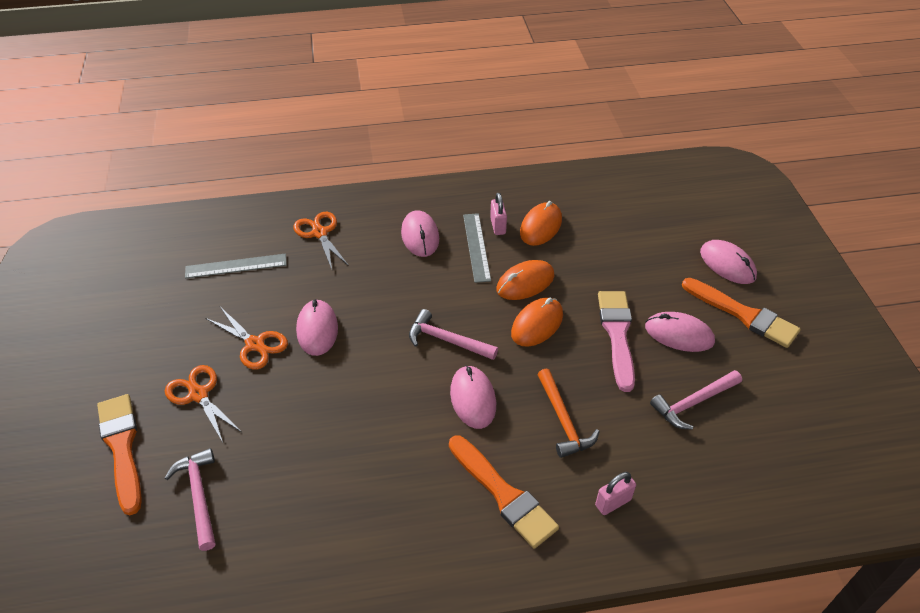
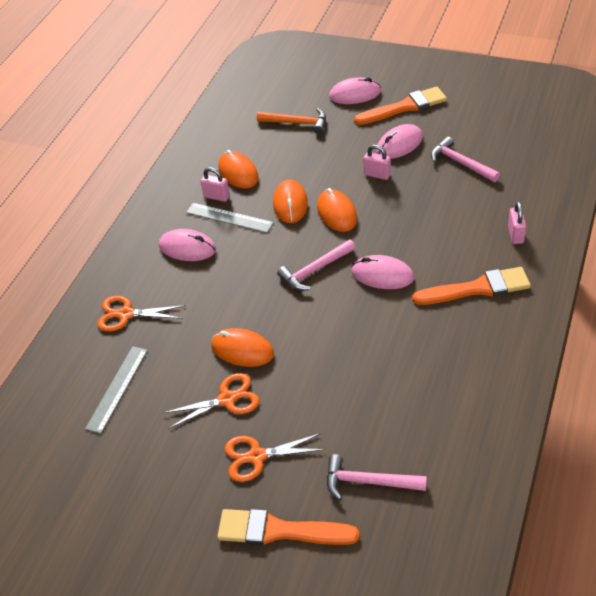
camera: 55 degrees left, 0 degrees up
(317, 329) = (242, 350): pink mouse -> orange mouse
(563, 420) = (434, 233): orange hammer -> orange hammer (297, 123)
(617, 334) = (377, 175): pink brush -> pink padlock
(693, 403) = (461, 163): pink hammer -> pink hammer turned 135 degrees clockwise

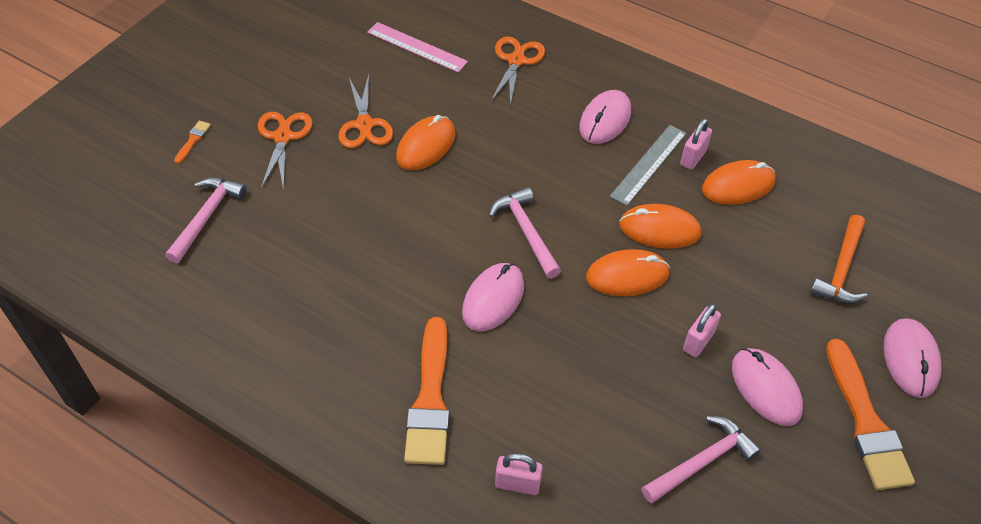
camera: 95 degrees right, 5 degrees up
(117, 388) = (417, 47): grey ruler -> pink ruler
(279, 531) = (193, 140): orange brush -> orange brush, size x0.42

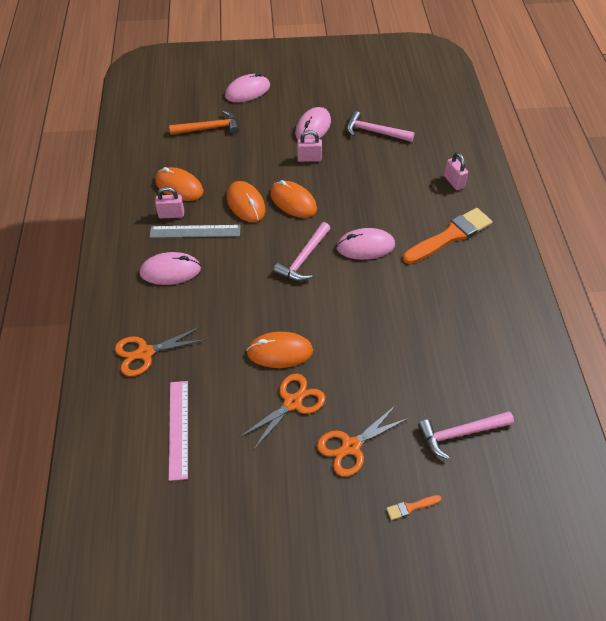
camera: 125 degrees left, 0 degrees up
(866, 422) = (298, 93): orange brush -> none

